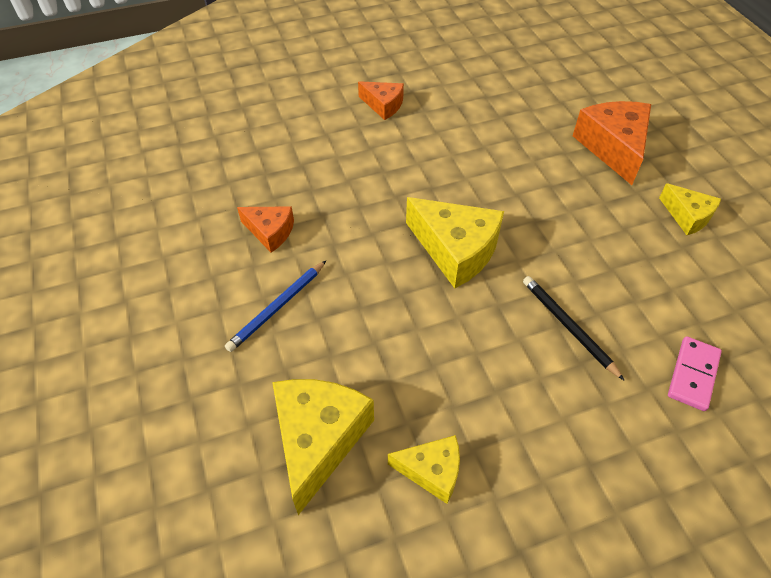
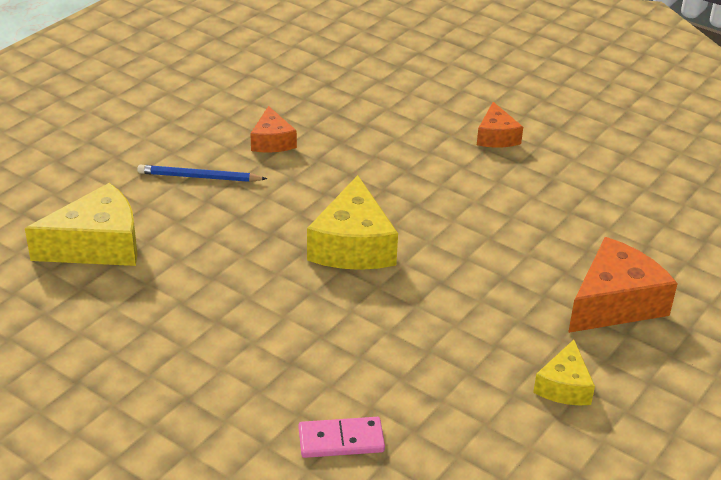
camera: 55 degrees right, 15 degrees down
(432, 471) = (113, 311): yellow cheese -> none
(568, 327) = (325, 342): black pencil -> none

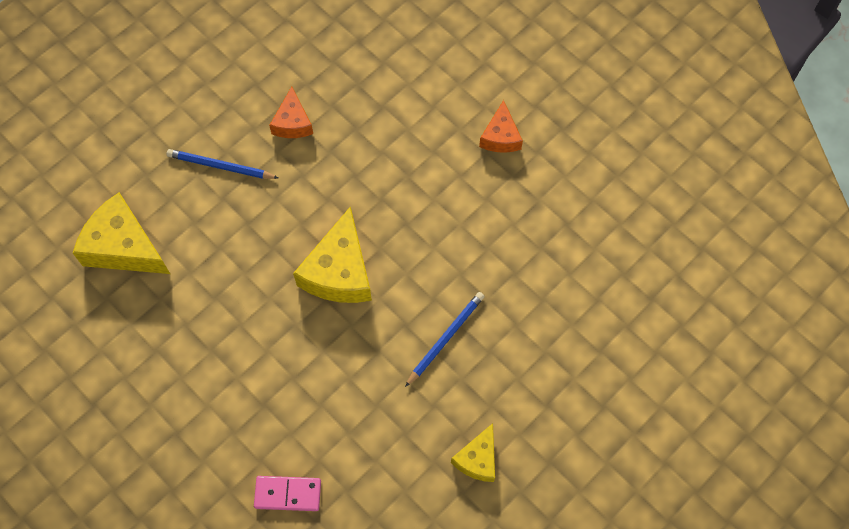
camera: 10 degrees right, 30 degrees up
(97, 245) = (124, 247): yellow cheese -> yellow cheese turned 135 degrees counterclockwise
(490, 288) = (445, 338): none -> blue pencil
(614, 303) = (547, 368): orange cheese -> none

